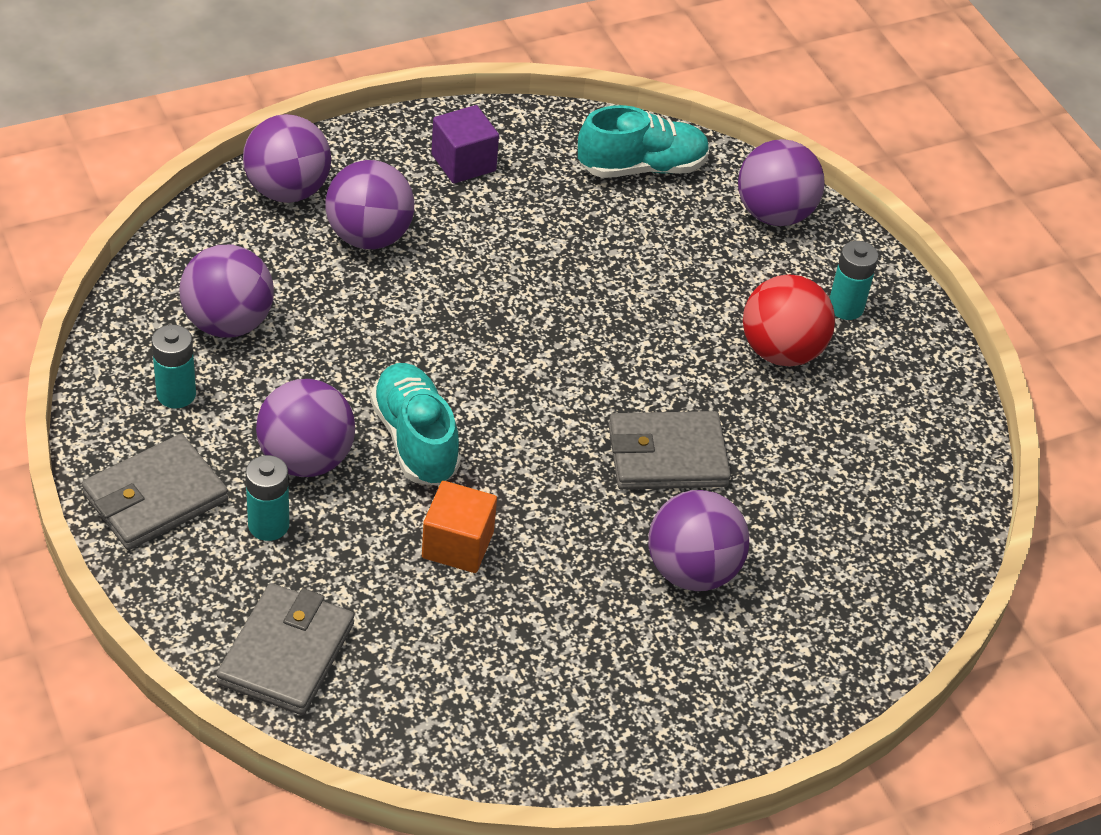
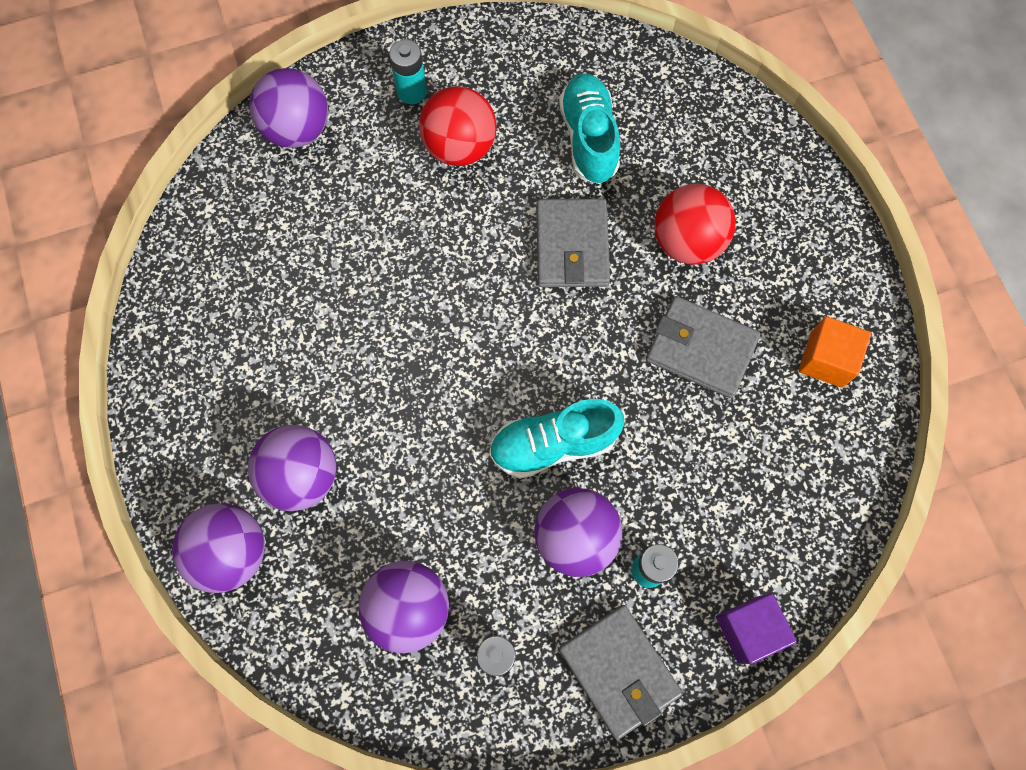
camera: 80 degrees left, 25 degrees up
(286, 653) = (780, 555): grey wallet -> grey wallet (701, 349)
(457, 545) = (666, 415): orange cube -> orange cube (826, 359)
(463, 163) = (207, 384): purple cube -> purple cube (748, 629)
(642, 167) = (228, 228): turquoise shoe -> turquoise shoe (589, 138)
(692, 571) = (687, 241): purple ball -> red ball

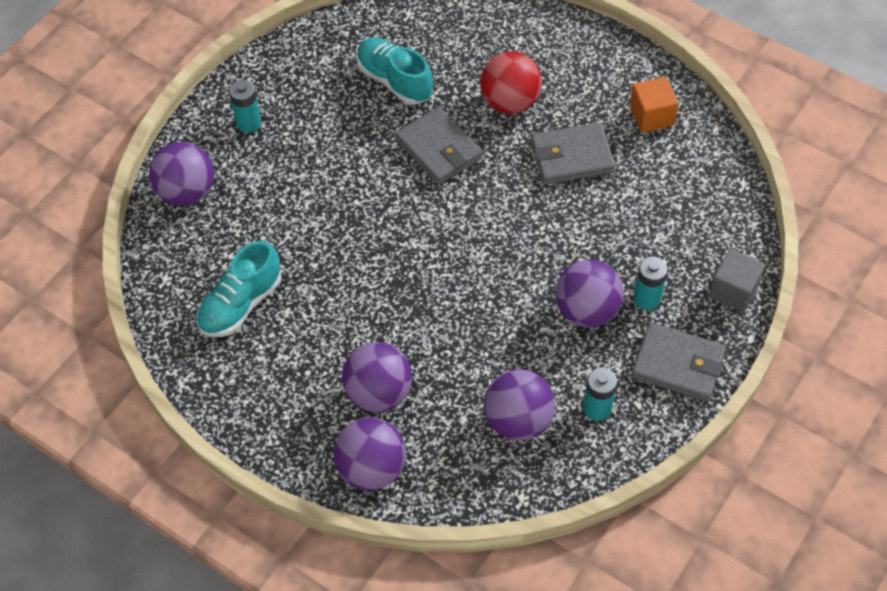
camera: 35 degrees left, 15 degrees down
(460, 147) = (312, 136): red ball -> none
(553, 444) = (527, 268): turquoise shoe -> turquoise shoe (241, 304)
(748, 629) = (733, 290): purple cube -> grey cube

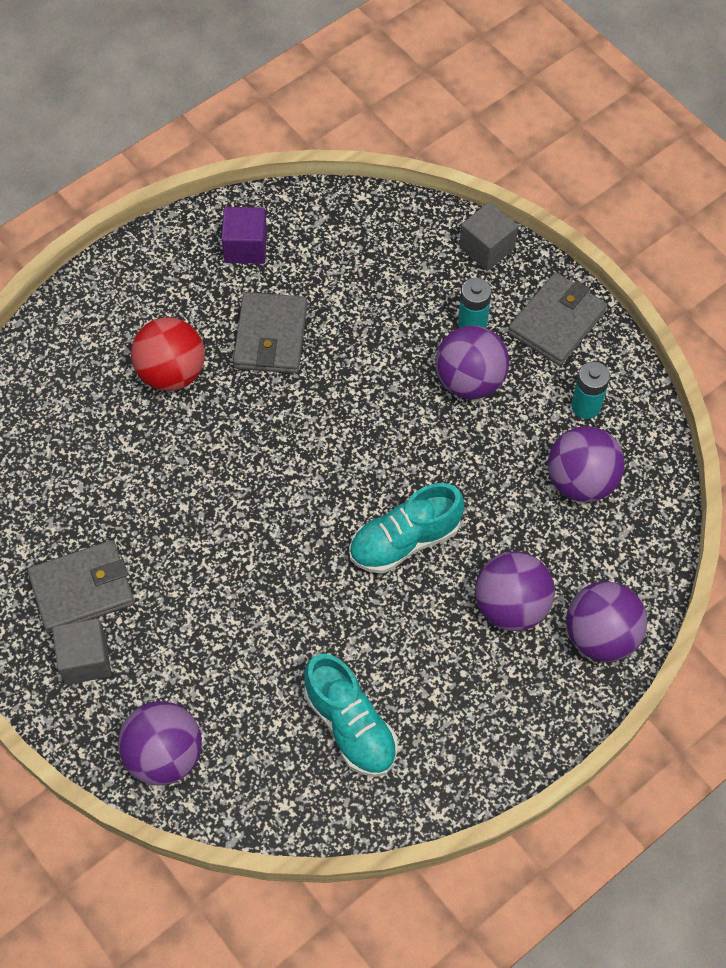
camera: 75 degrees left, 5 degrees up
(249, 123) = (85, 659): turquoise battery -> grey cube
(394, 81) = (90, 482): turquoise shoe -> turquoise shoe (404, 541)
(439, 149) = (209, 462): grey wallet -> grey wallet (82, 589)
(652, 116) = (246, 247): orange cube -> purple cube

